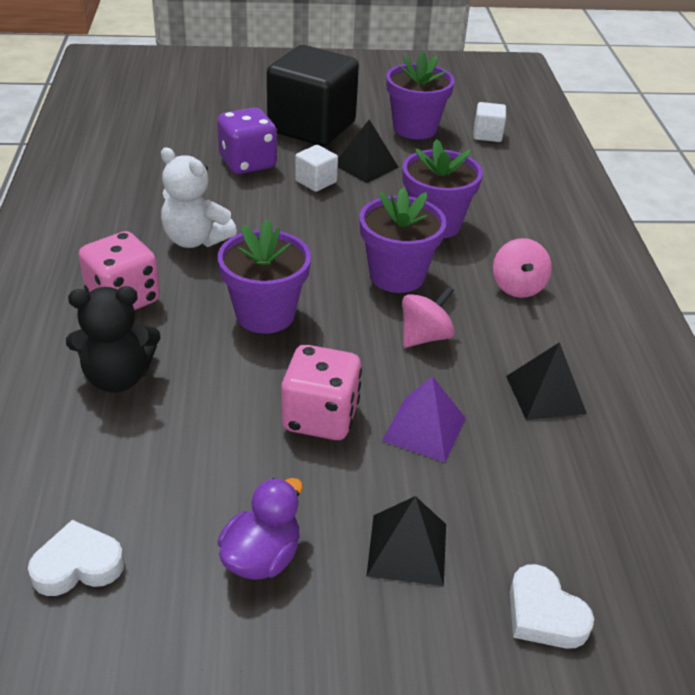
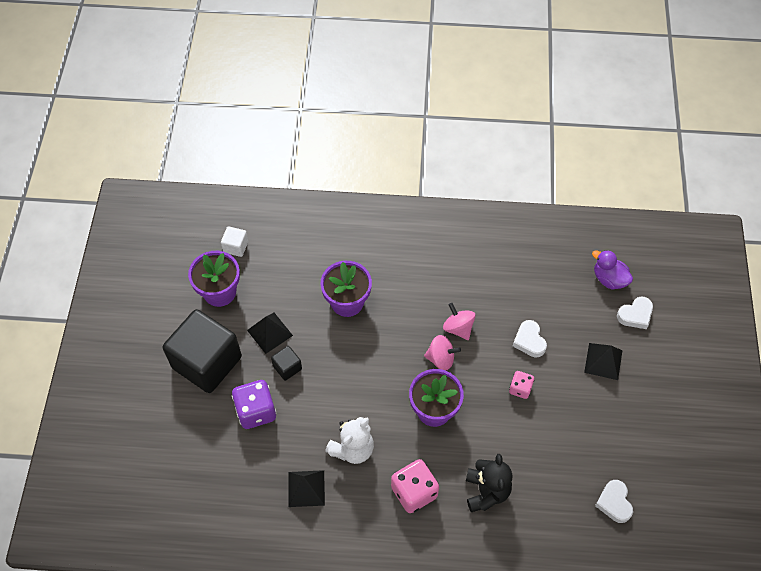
camera: 80 degrees left, 20 degrees up
(262, 557) = (608, 422): purple duck -> purple duck (609, 279)
(316, 181) = (287, 367): white cube -> black cube
(320, 417) = (520, 388): pink dice -> pink dice, size x0.57
(397, 276) = (401, 333): purple flower pot -> none
(424, 429) = (529, 341): purple pyramid -> white heart
(517, 287) = (416, 271): pink spinning top -> pink spinning top (441, 358)
(545, 394) = (506, 280): black pyramid -> black pyramid (306, 488)

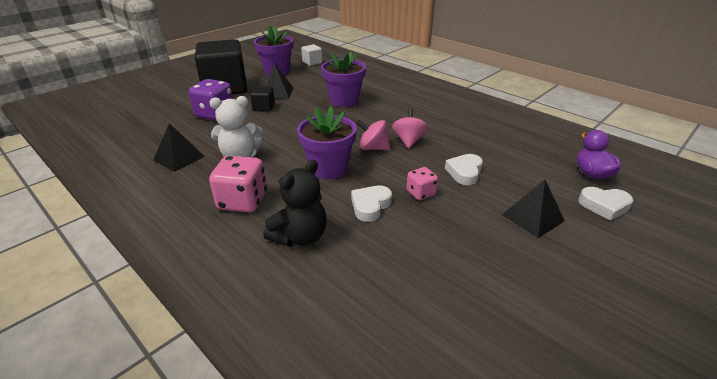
camera: 40 degrees right, 25 degrees down
(441, 358) = (373, 148): pink spinning top -> pink spinning top turned 150 degrees clockwise
(614, 503) = (426, 334): white heart -> white heart (370, 206)

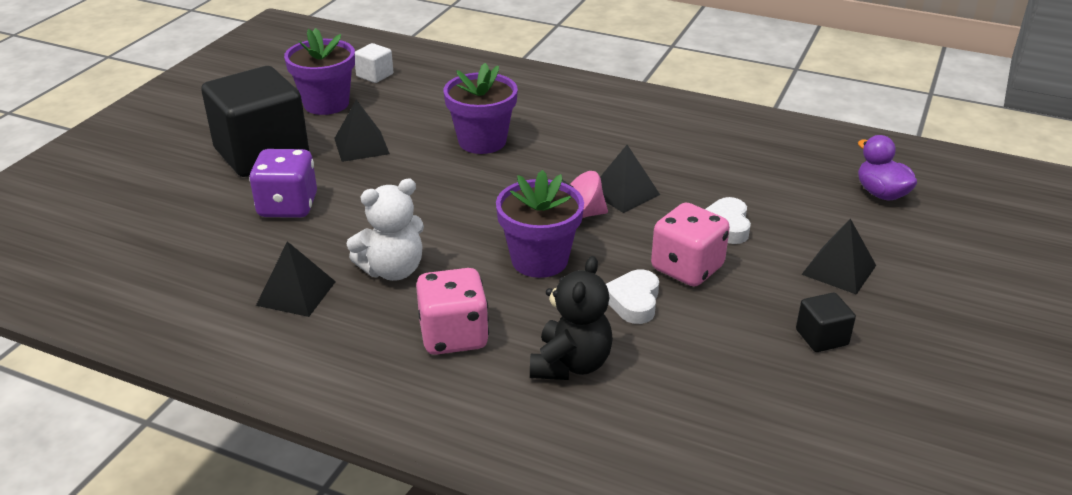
camera: 20 degrees left, 0 degrees up
(264, 107) = (360, 178): black cube -> black cube (821, 337)
(408, 141) = (624, 193): pink spinning top -> black pyramid
(420, 193) = (687, 268): pink dice -> pink dice, size x1.75
(604, 206) = (912, 235): white heart -> none

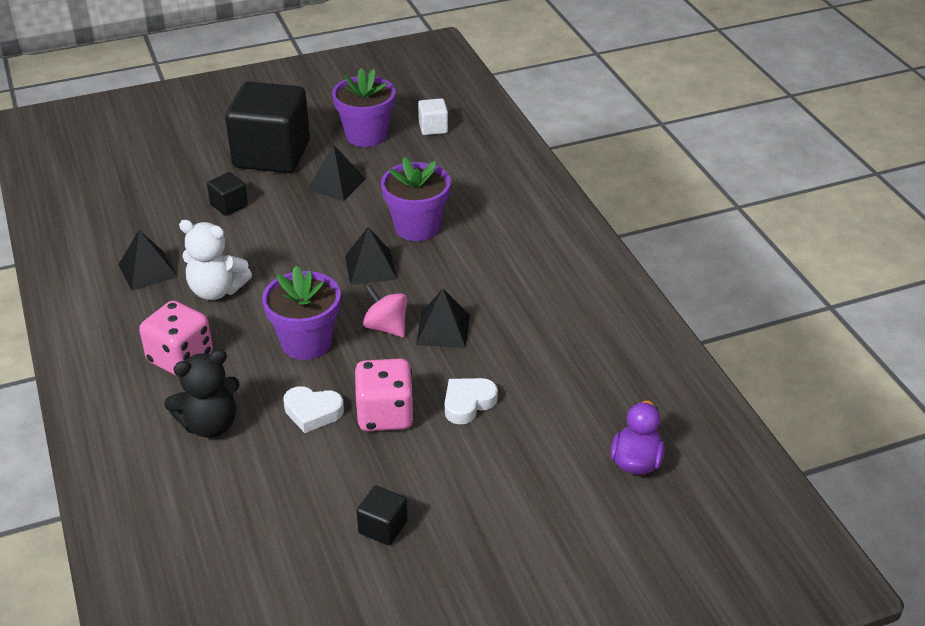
camera: 45 degrees right, 5 degrees up
(288, 206) = (229, 205): purple dice -> black cube
(633, 301) = (313, 412): white heart -> white heart turned 135 degrees counterclockwise
(838, 270) = (485, 493): black pyramid -> black pyramid (370, 267)

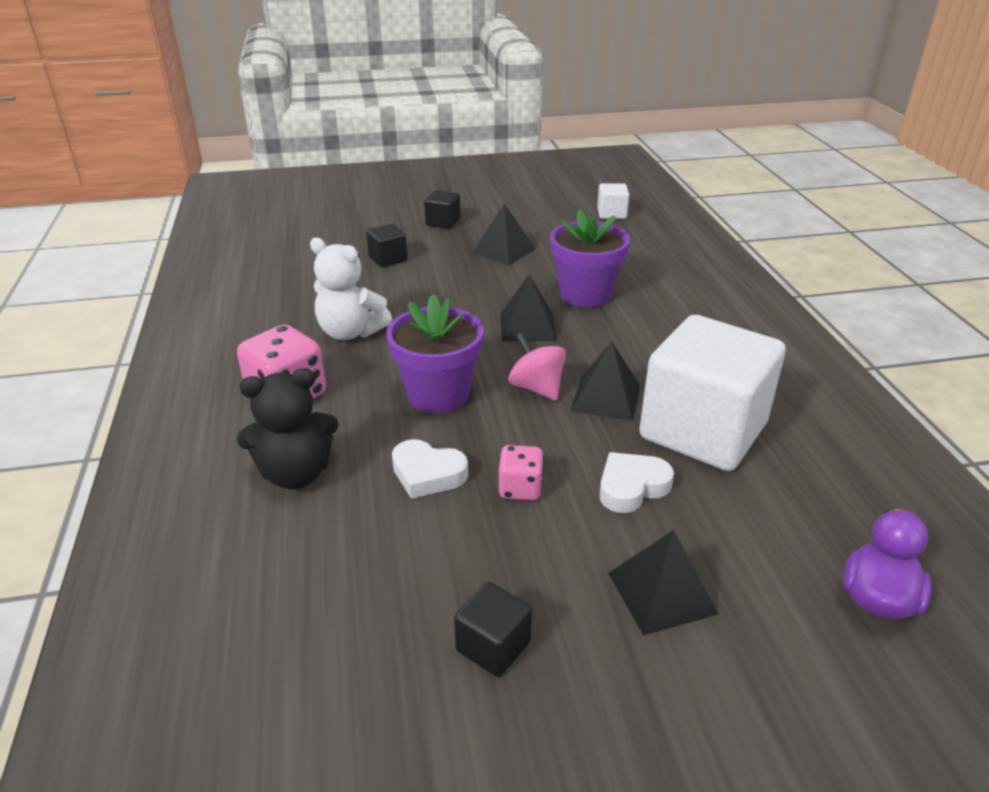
camera: 10 degrees right, 5 degrees down
(147, 270) = (283, 307): black pyramid -> black pyramid (662, 593)
(272, 154) = (443, 222): black cube -> black cube, size x0.42
(366, 135) = (542, 215): purple flower pot -> none
(385, 415) = (520, 488): pink dice -> pink dice, size x0.57
(520, 350) = (702, 431): none -> white cube

